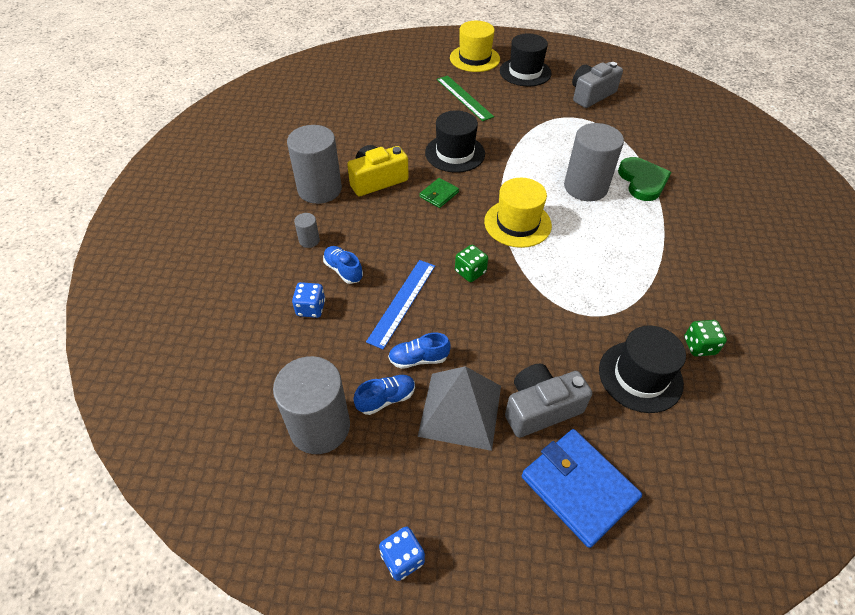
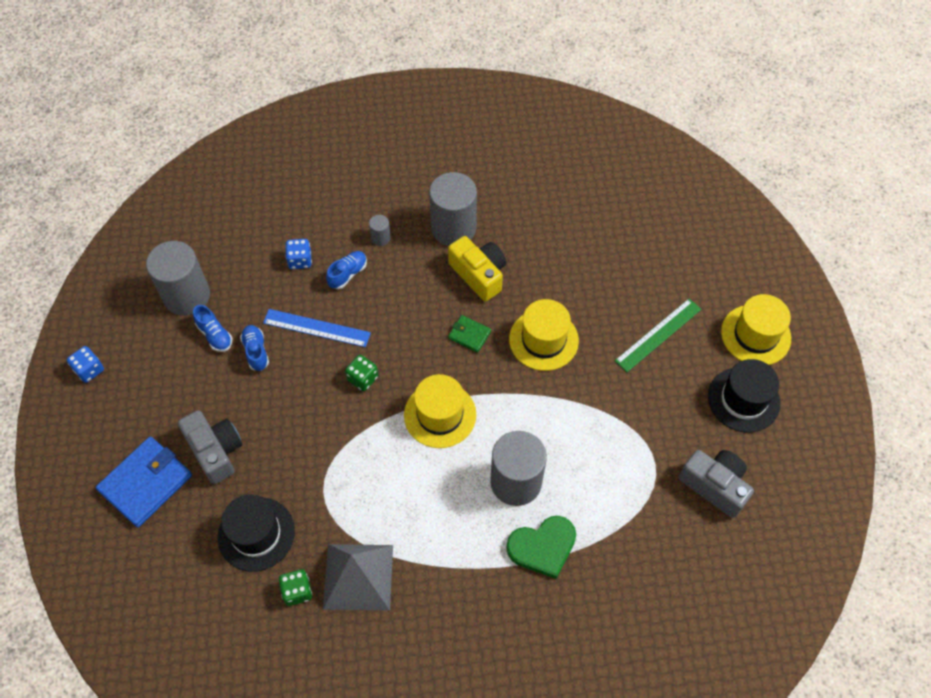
camera: 80 degrees right, 10 degrees up
(455, 153) = (543, 340): black hat -> yellow hat
(460, 410) = (208, 390): grey pyramid -> grey pyramid (358, 576)

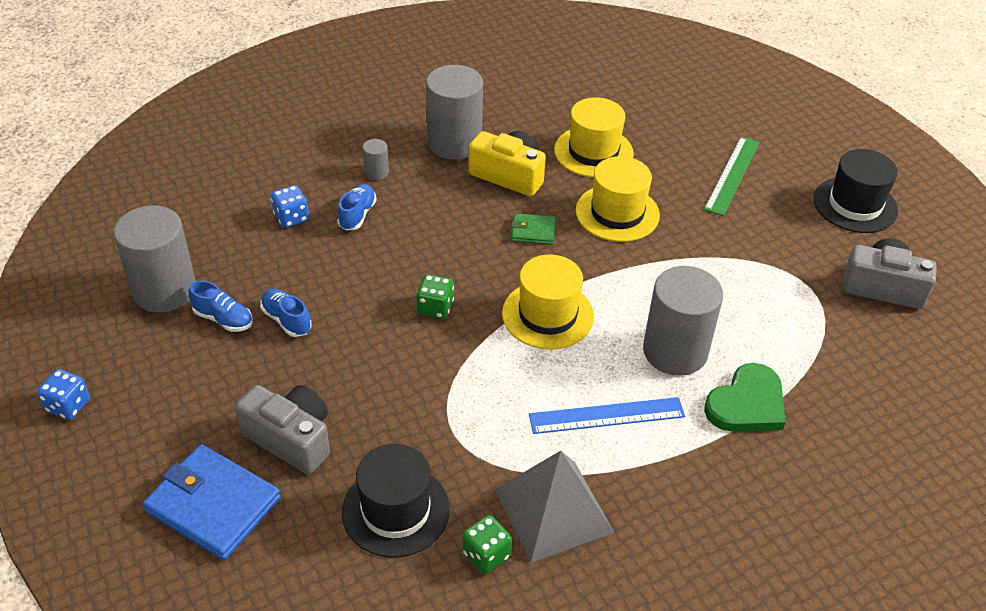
camera: 25 degrees left, 15 degrees down
(146, 483) = (213, 505): blue wallet -> blue wallet turned 75 degrees counterclockwise
(316, 328) = (349, 275): blue ruler -> blue ruler (606, 415)
(755, 335) = (826, 149): yellow hat -> yellow hat (593, 152)

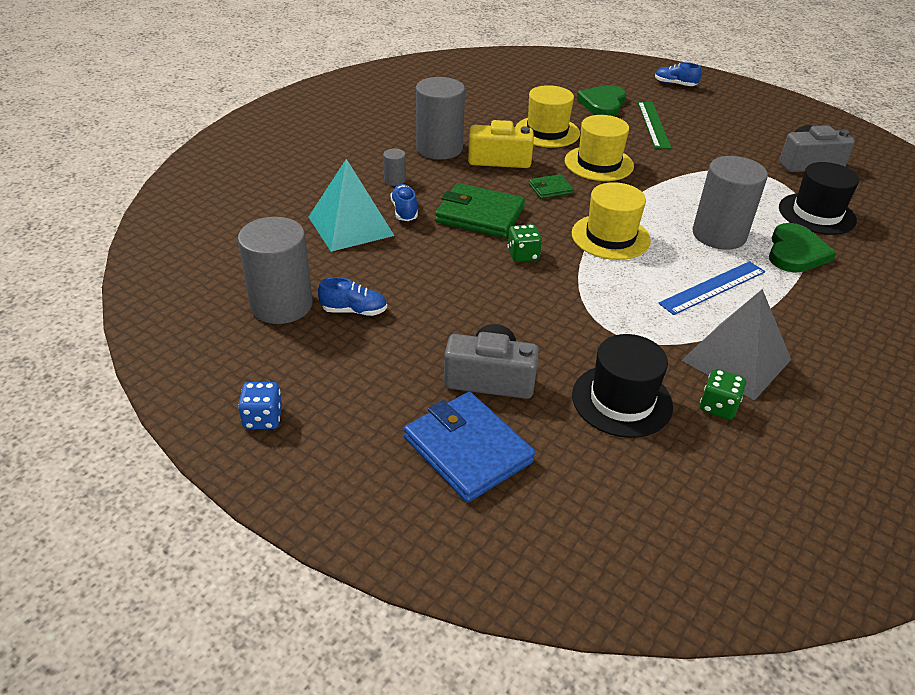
camera: 25 degrees left, 5 degrees down
(213, 505) = (467, 450): blue wallet -> blue wallet turned 45 degrees clockwise
(286, 320) = (410, 296): blue shoe -> blue shoe (675, 84)
(291, 217) = (351, 226): blue dice -> turquoise pyramid
(430, 243) = (480, 215): none -> green wallet
(695, 128) = (603, 104): none -> green heart
(855, 205) = (746, 123): black hat -> black hat (816, 214)

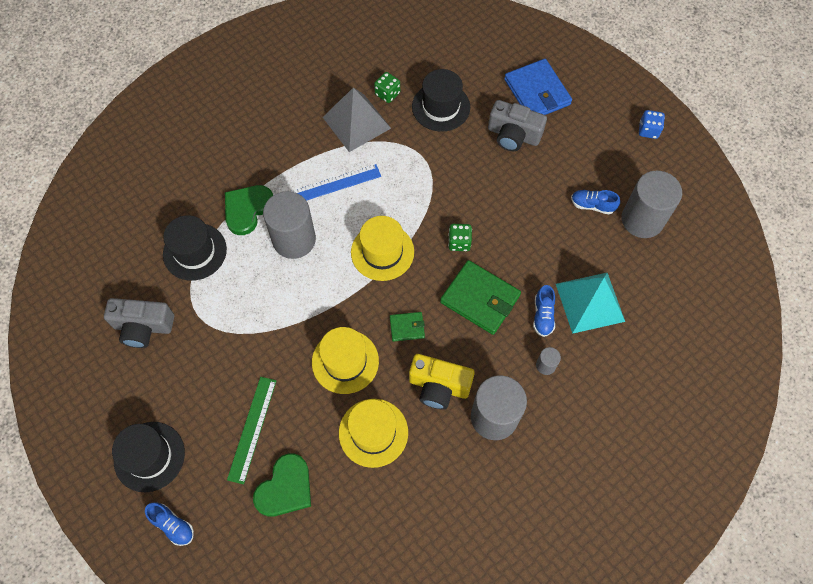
camera: 165 degrees left, 25 degrees up
(724, 107) = (149, 456): none -> black hat

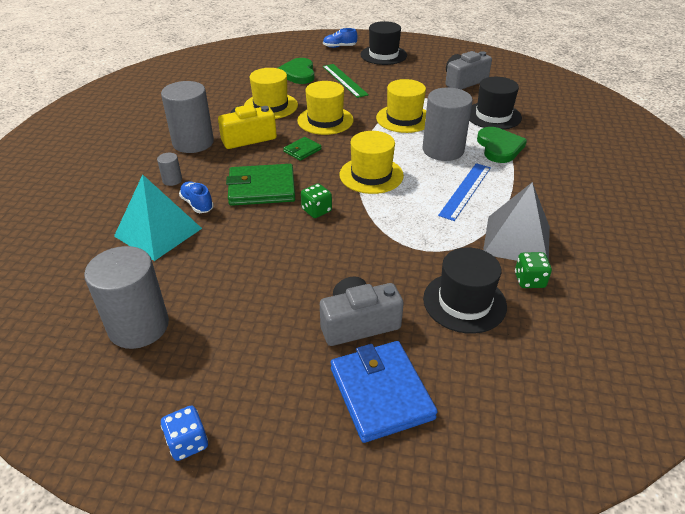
camera: 140 degrees right, 25 degrees down
(273, 308) = (404, 118): none -> yellow hat
(537, 92) = (381, 393): blue wallet -> blue wallet turned 45 degrees clockwise
(592, 205) = (209, 307): blue shoe -> none

